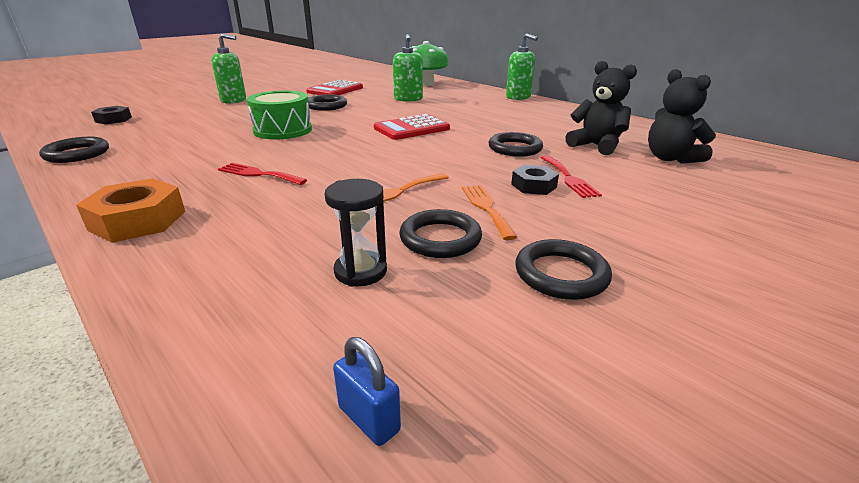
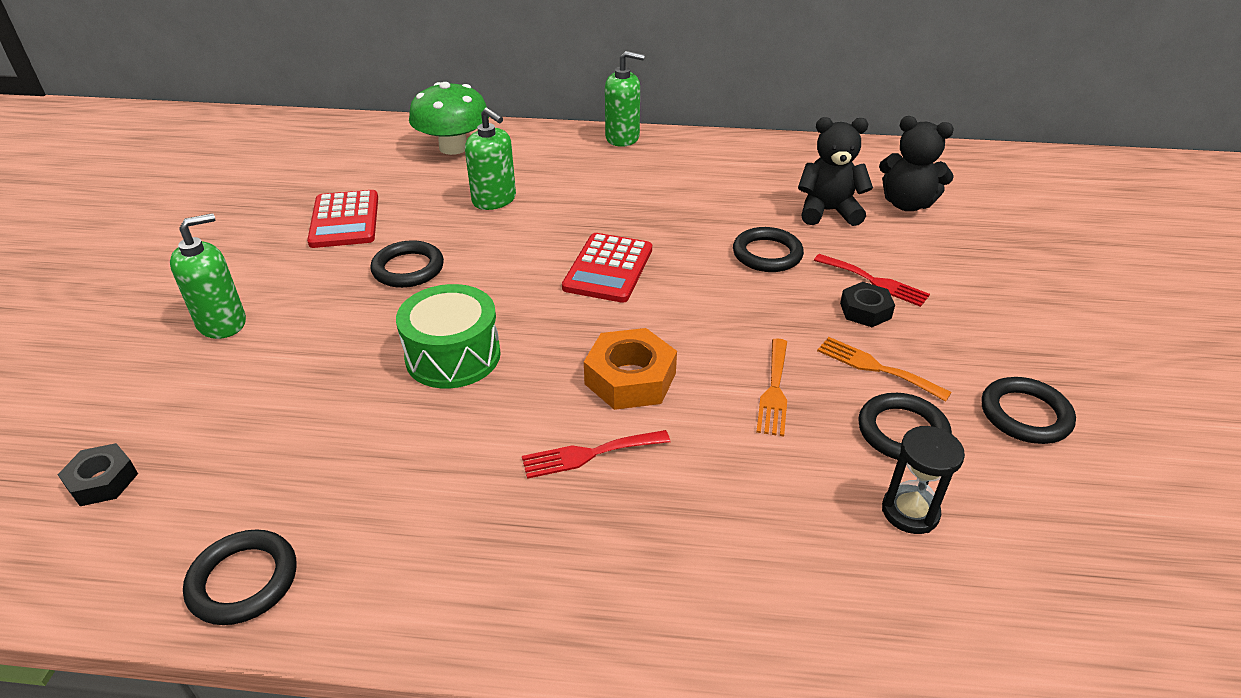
camera: 40 degrees left, 10 degrees up
(138, 220) = (609, 608): orange nut -> orange nut (630, 378)
(369, 419) = (1106, 621): blue padlock -> none

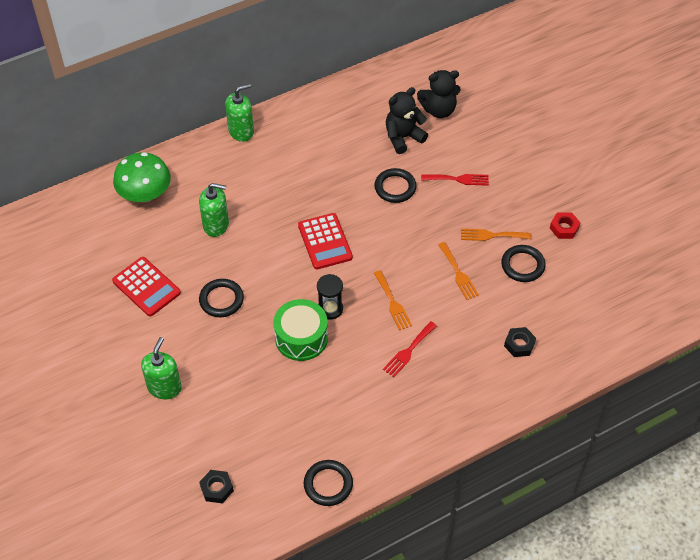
camera: 35 degrees left, 15 degrees up
(630, 378) = (392, 303): orange nut -> orange fork
(865, 310) = (466, 202): black nut -> black nut (519, 344)
(910, 512) = (547, 303): black hourglass -> black hourglass (330, 309)
(1025, 415) = (564, 228): black ring -> red nut

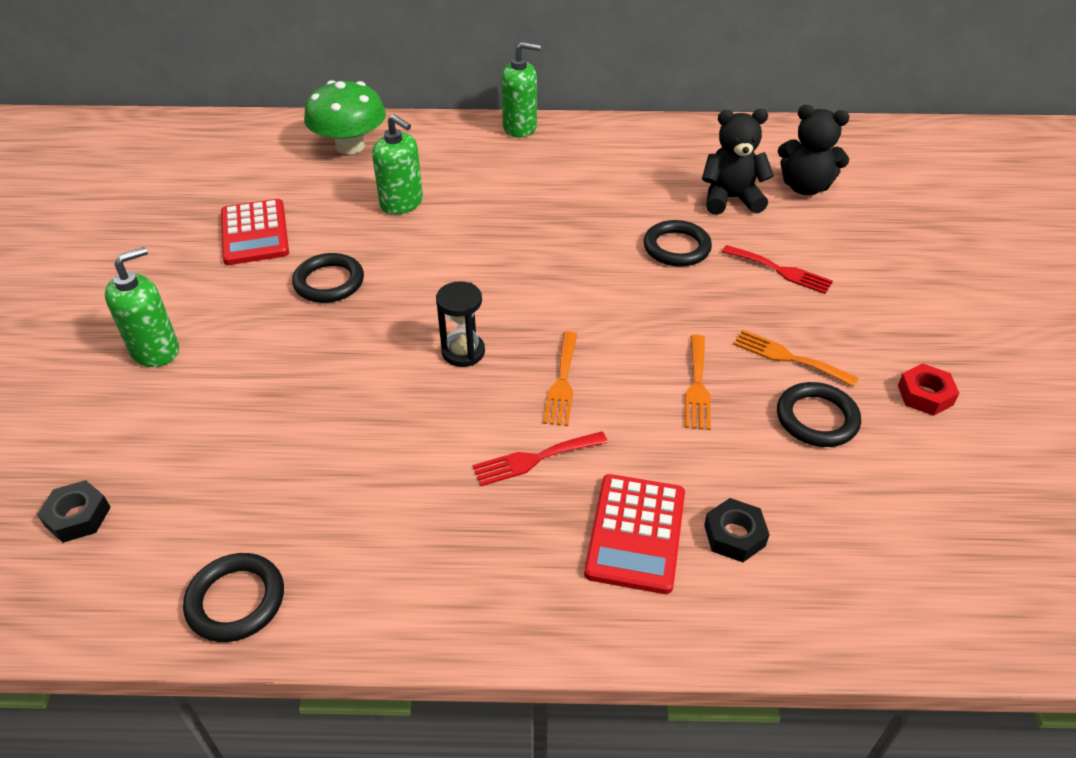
camera: 30 degrees right, 10 degrees down
(301, 338) = (390, 370): green drum -> none
(325, 242) = (525, 271): red calculator -> red calculator (635, 533)

